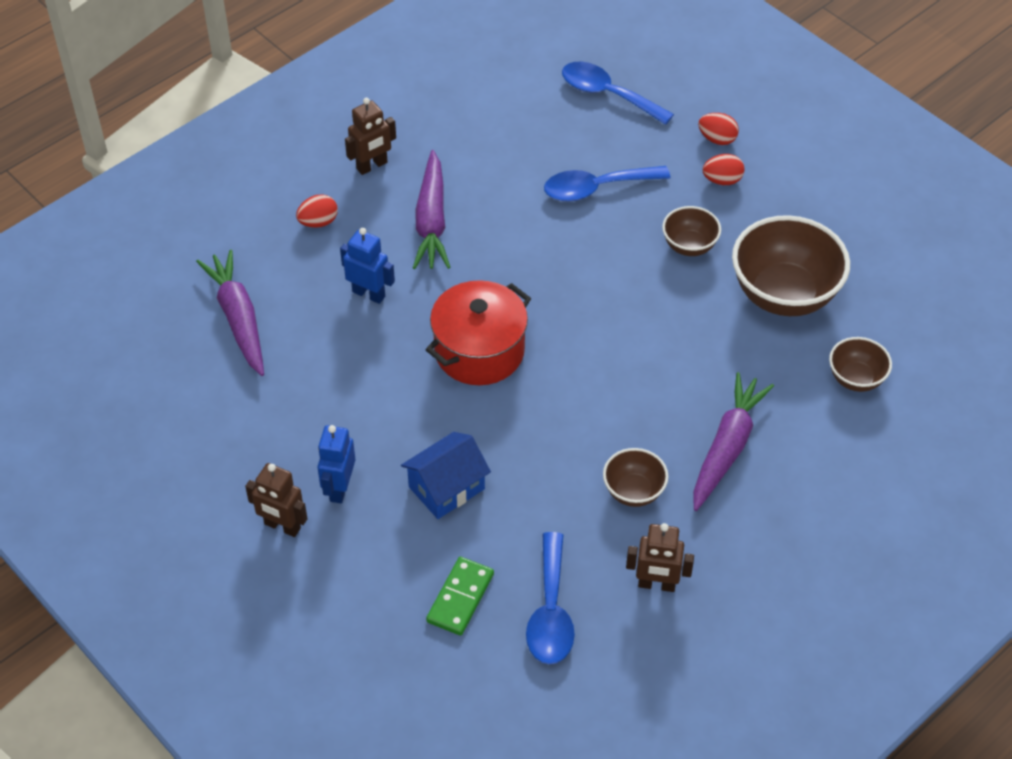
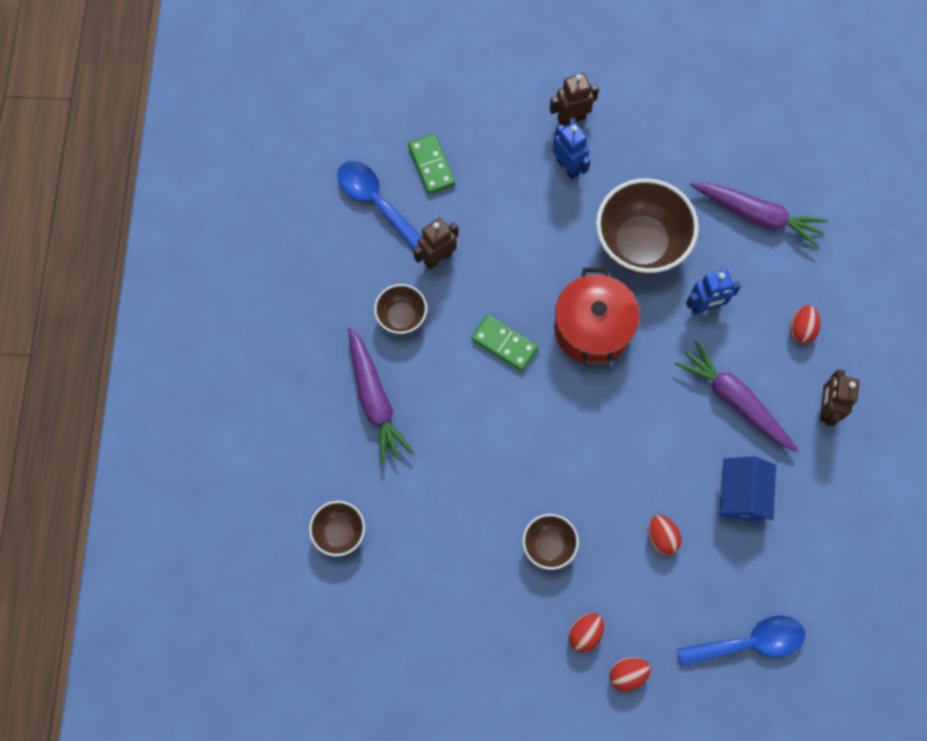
camera: 135 degrees right, 20 degrees up
(446, 488) = (509, 221): blue house -> blue house (741, 494)
(566, 399) = (504, 344): none -> green domino
(596, 188) = (661, 537): blue spoon -> red egg
(656, 585) = (332, 269): brown robot -> brown robot (437, 258)
(784, 295) = (447, 562): brown bowl -> brown bowl (640, 244)

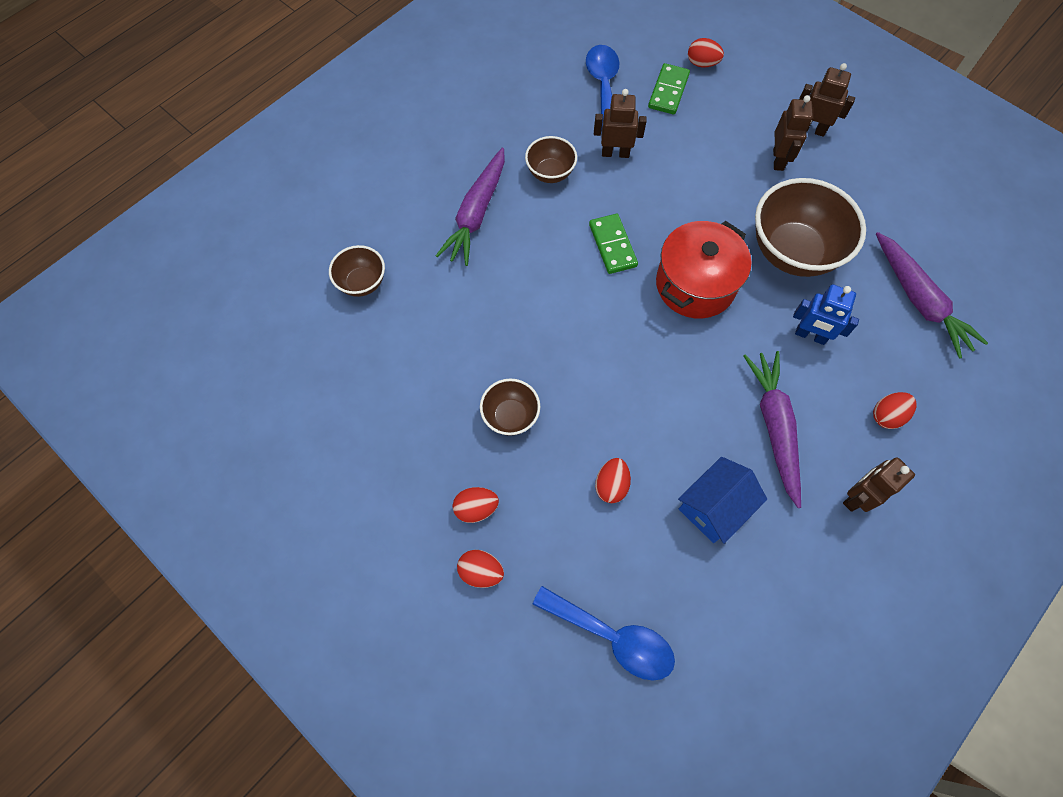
camera: 40 degrees right, 5 degrees down
(437, 117) = (702, 64): none -> red egg
(568, 166) = (778, 159): blue robot -> brown robot

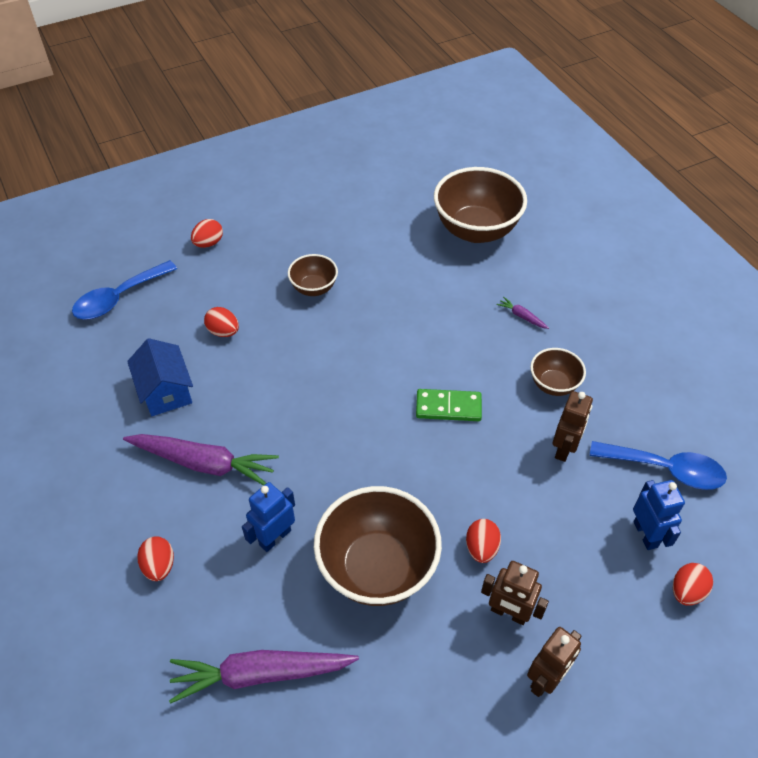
camera: 110 degrees right, 15 degrees down
(362, 283) = (476, 230): brown bowl -> brown bowl, size x1.93
(476, 214) = (522, 316): purple carrot -> purple carrot, size x0.42
(476, 508) = (254, 251): red egg -> red egg (481, 548)
(668, 91) = (645, 534): green domino -> blue robot
(695, 284) = (376, 459): red pot -> none
(857, 496) = (107, 500): brown robot -> none

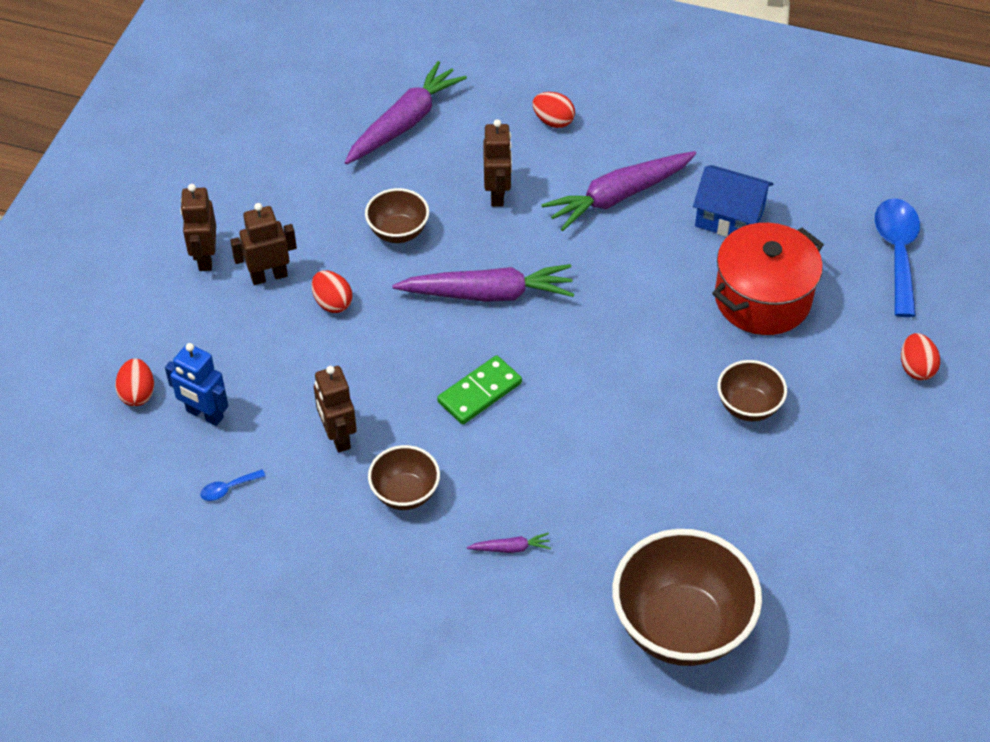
camera: 135 degrees right, 0 degrees up
(223, 331) = (762, 299): red egg -> red pot
(275, 537) = (497, 194): blue robot -> brown robot
(371, 465) = (488, 294): none -> purple carrot
(377, 567) = (398, 232): brown bowl -> brown bowl, size x0.52
(666, 469) = (228, 489): blue spoon -> blue spoon, size x0.42

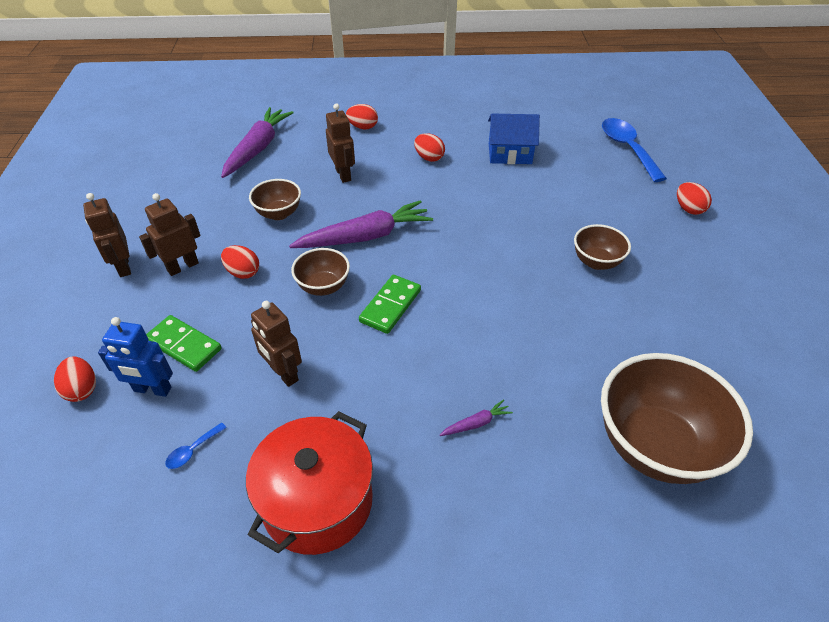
camera: 20 degrees left, 5 degrees down
(246, 374) = (184, 345): none -> green domino
(405, 493) = (362, 404): brown bowl -> brown bowl (323, 287)
(618, 196) = (429, 158): purple carrot -> red egg
(762, 299) = (561, 193): red pot -> red pot (317, 501)

